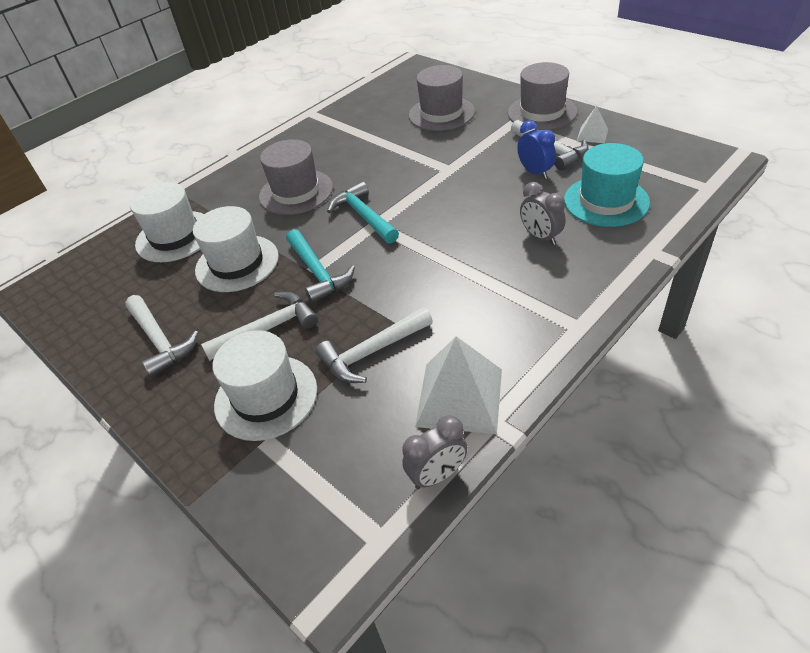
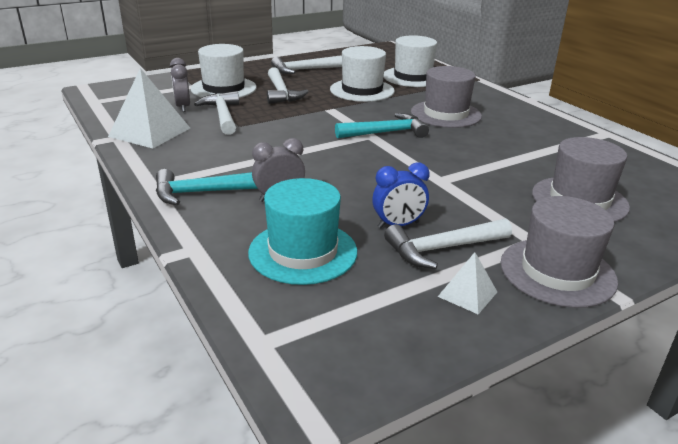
camera: 100 degrees right, 15 degrees down
(318, 273) = (325, 110): turquoise hammer -> turquoise hammer (203, 192)
(437, 475) = (107, 118): grey clock -> grey clock (182, 107)

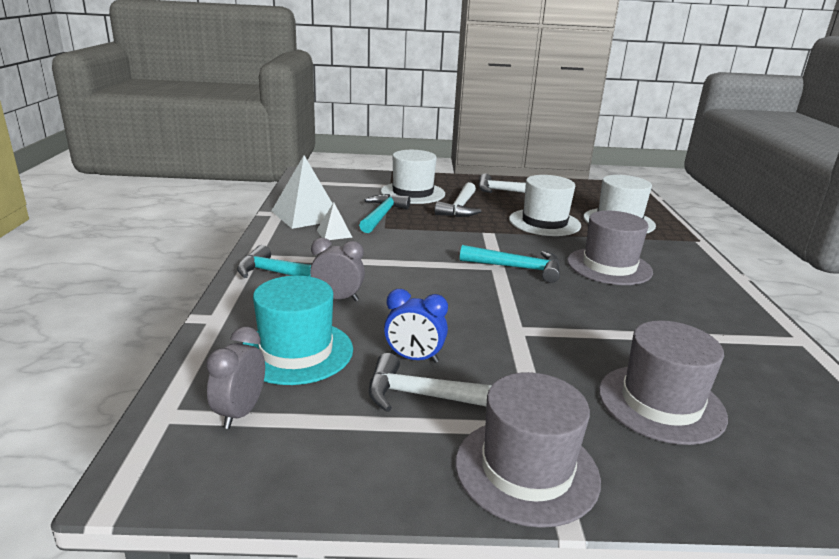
camera: 30 degrees right, 5 degrees down
(182, 107) = (358, 201): grey clock -> grey clock (240, 412)
(223, 115) = (382, 215): white hammer -> turquoise hammer
(467, 294) = (395, 450): white pyramid -> white pyramid (334, 233)

